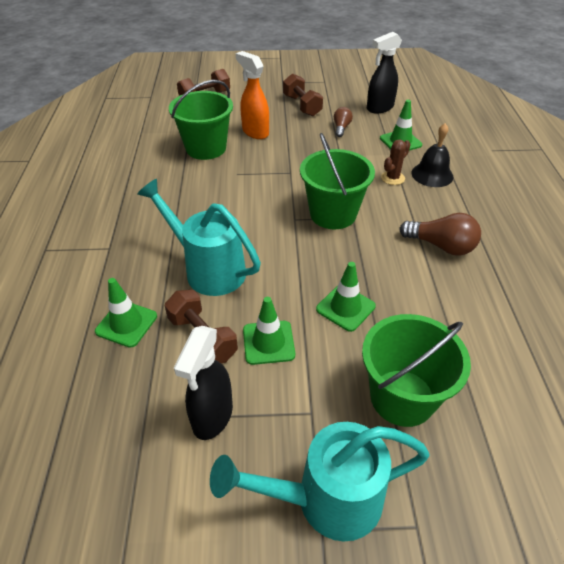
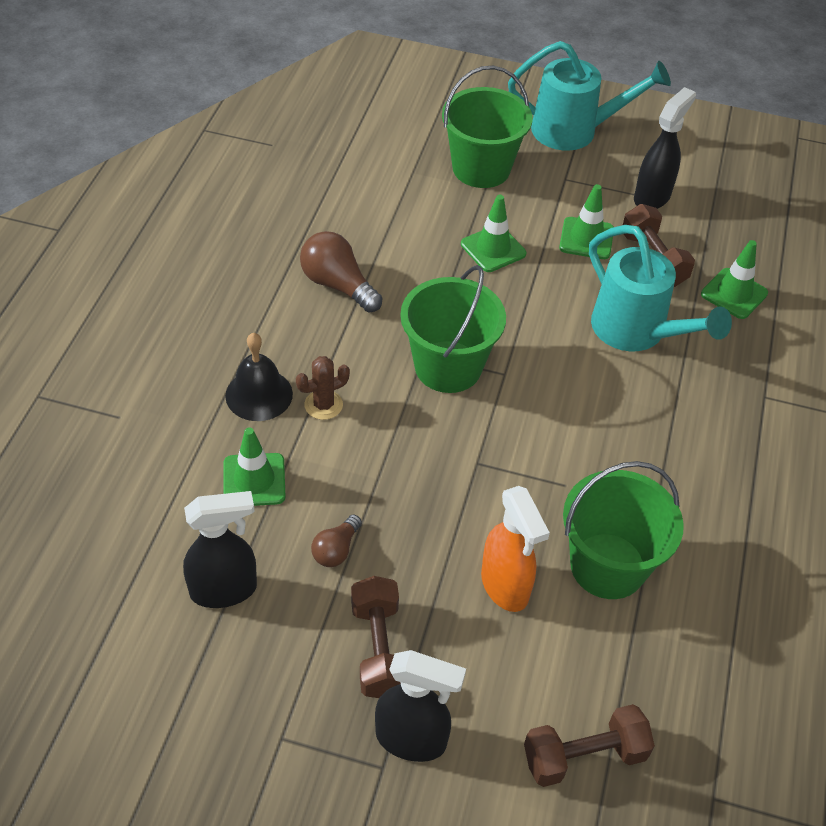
camera: 165 degrees left, 5 degrees up
(275, 89) = (412, 739): none -> black spray bottle

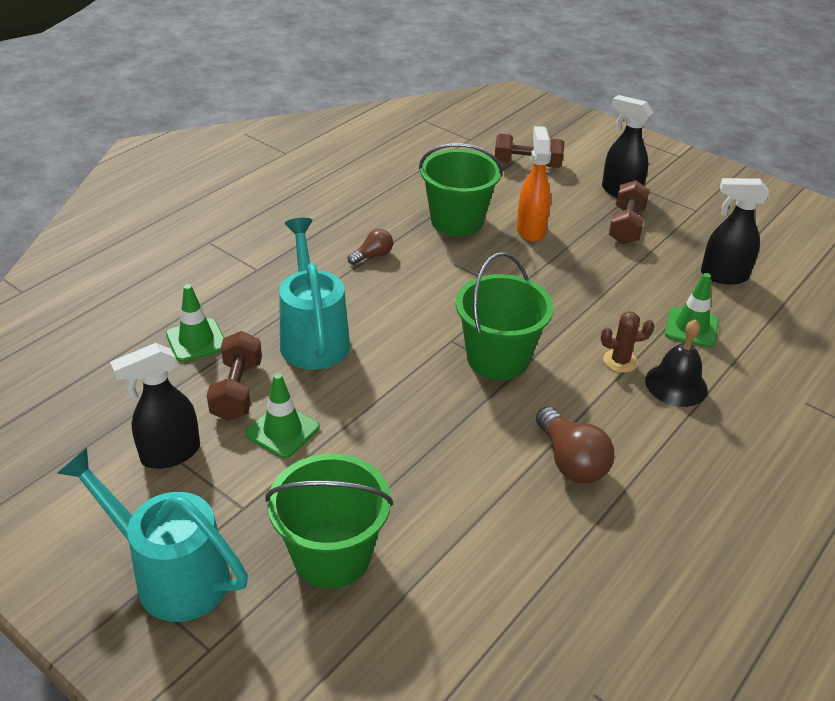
camera: 155 degrees left, 10 degrees down
(336, 550) = (638, 274): brown light bulb -> brown light bulb (373, 256)
(493, 249) = (387, 450): green traffic cone -> none

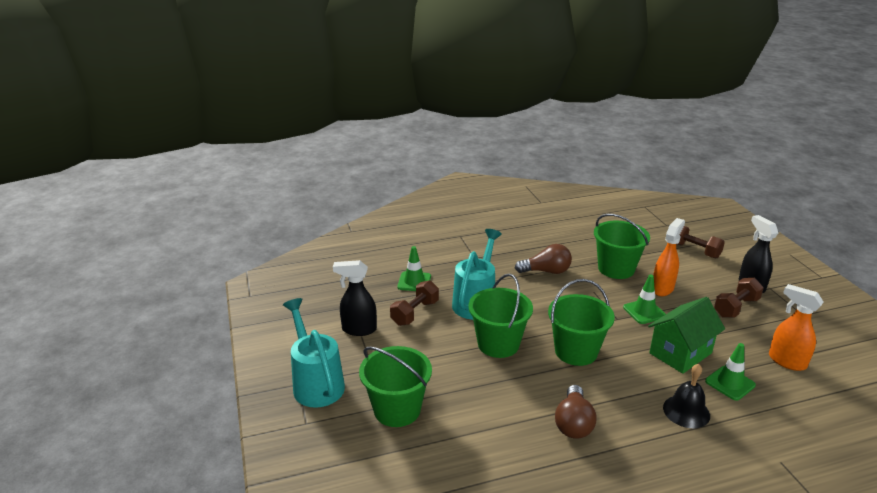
camera: 35 degrees right, 10 degrees down
(282, 431) = (422, 341): green traffic cone -> green traffic cone (644, 311)
(373, 256) = (546, 271): brown light bulb -> brown light bulb, size x1.69
(393, 390) = (498, 344): none -> green bucket
(614, 310) = (680, 353): none -> green house
(620, 361) = (657, 383): brown cactus -> none
(723, 276) = (786, 361): black spray bottle -> orange spray bottle

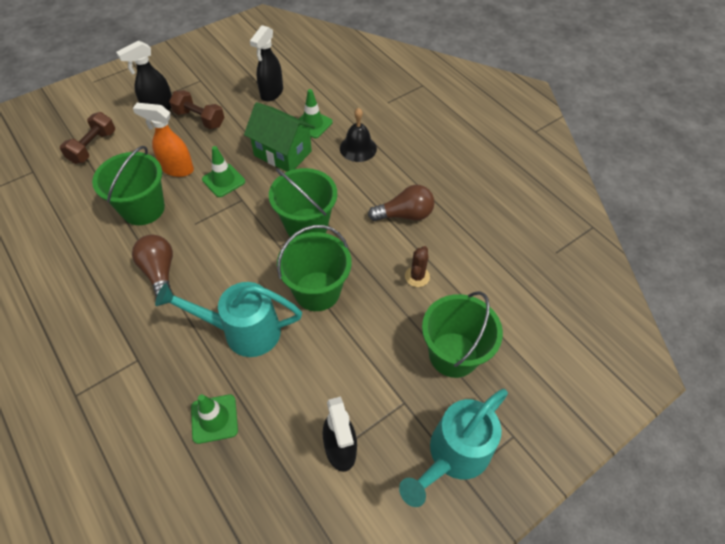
camera: 110 degrees left, 25 degrees up
(415, 313) = (285, 393): brown dumbbell -> none
(490, 410) = (417, 276): none -> brown cactus
(786, 361) = (271, 93): orange spray bottle -> black spray bottle

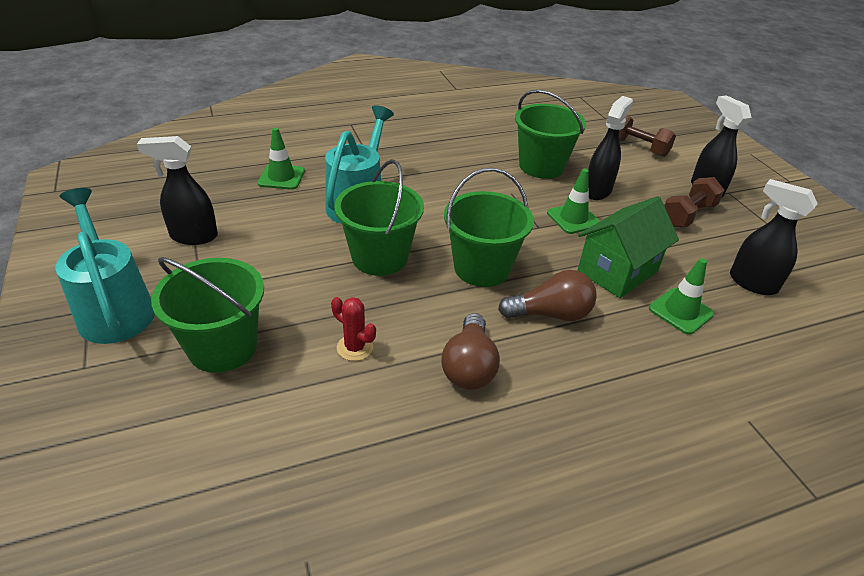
camera: 105 degrees right, 15 degrees down
(160, 272) = (454, 167): brown light bulb -> brown light bulb (550, 314)
(177, 169) = (597, 191): orange spray bottle -> black spray bottle
(358, 148) = (623, 349): black bell -> none
(417, 276) = (355, 348): brown cactus -> red cactus

